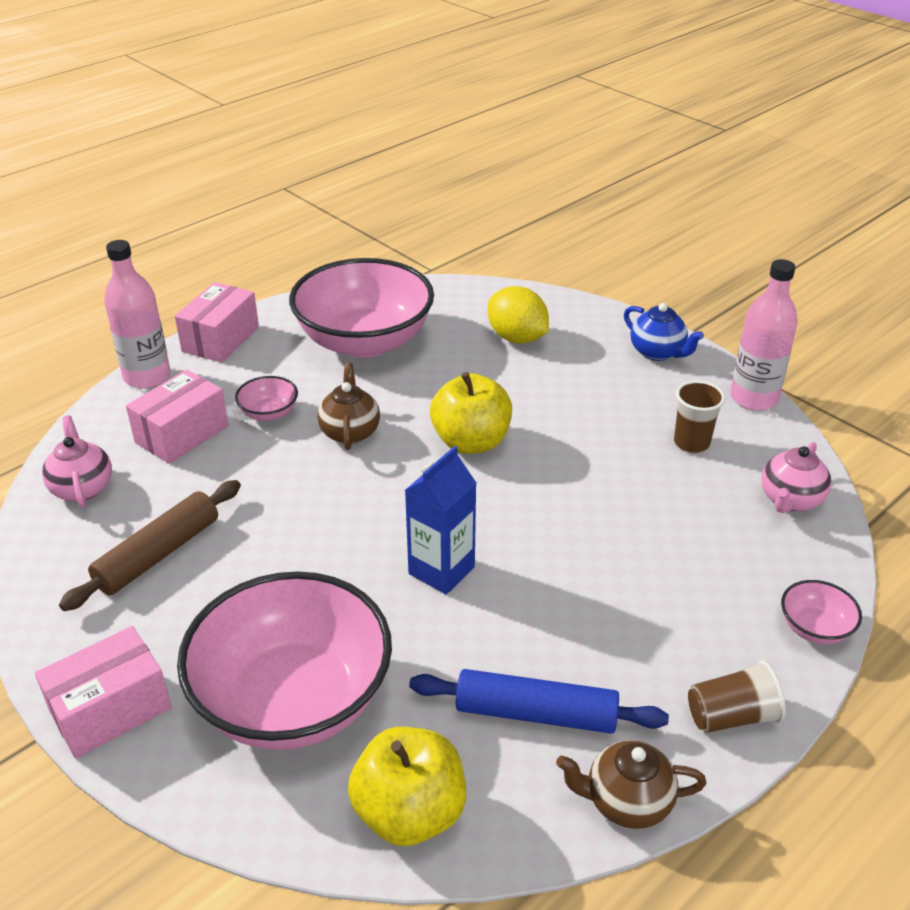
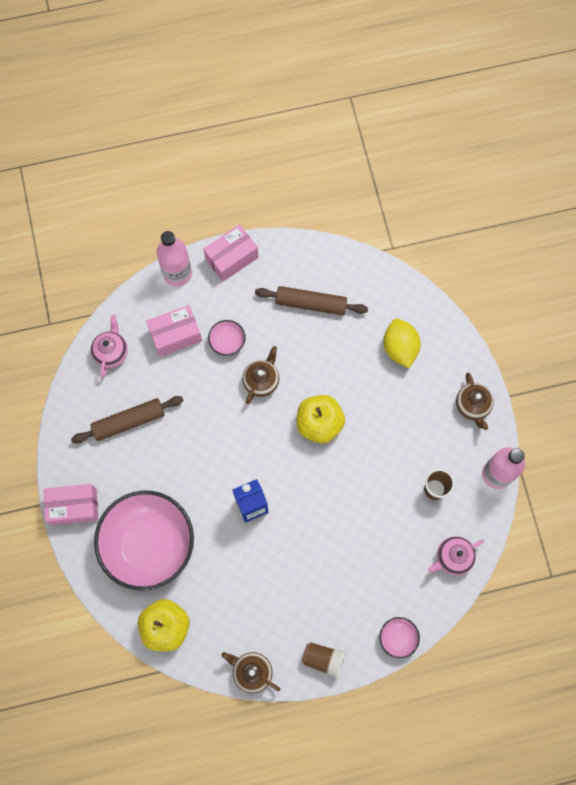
camera: 30 degrees right, 35 degrees up
(364, 341) = (311, 304): pink bowl -> brown rolling pin
(536, 714) = (243, 610): blue rolling pin -> none
(657, 352) = (472, 406): blue teapot -> brown teapot

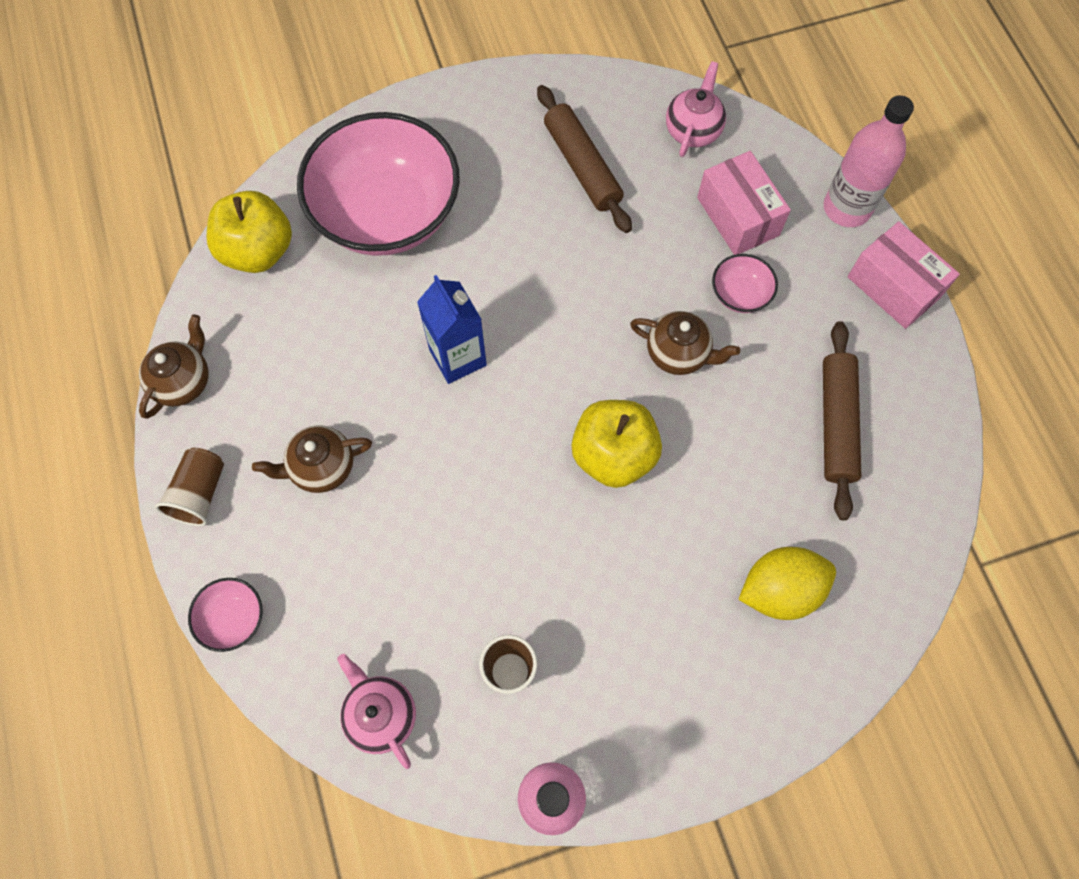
camera: 85 degrees right, 5 degrees down
(74, 506) = (440, 109): pink box -> none
(111, 352) = (693, 130): pink teapot -> pink teapot turned 75 degrees counterclockwise
(472, 406) = (684, 740): brown teapot -> brown teapot (321, 467)

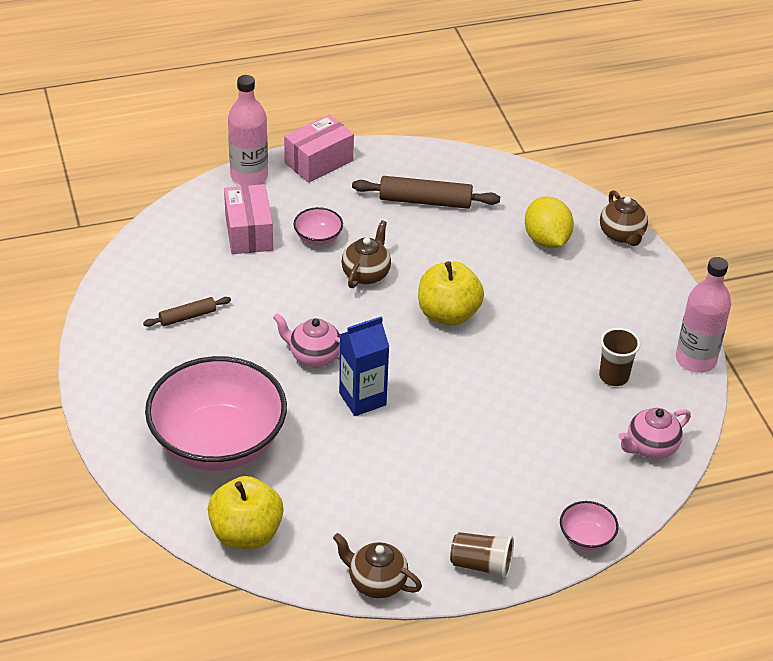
camera: 90 degrees left, 25 degrees down
(321, 467) = (458, 484): brown teapot -> brown teapot (622, 235)
(582, 166) = (188, 317): brown rolling pin -> brown rolling pin, size x0.57
(693, 130) = (163, 250): pink teapot -> pink teapot (314, 356)
(738, 216) = (249, 232): pink box -> pink box turned 75 degrees counterclockwise

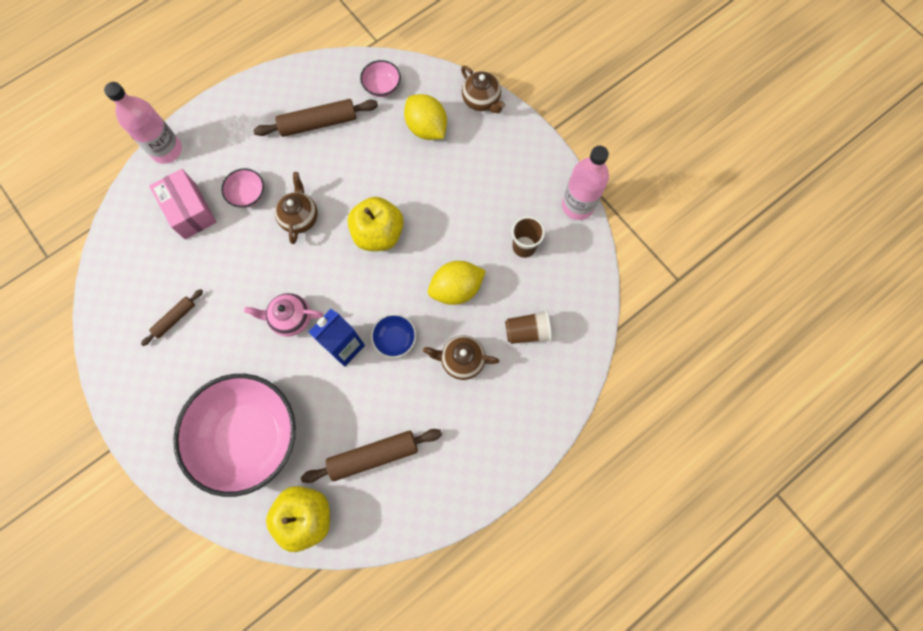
camera: 20 degrees left, 30 degrees up
(319, 162) = (218, 113): pink box -> none
(349, 505) = (373, 456): none -> brown rolling pin
(376, 582) = (421, 520): brown teapot -> brown teapot (461, 360)
(423, 411) = (395, 339): none -> blue bowl
(481, 565) = (491, 470): brown cup -> brown cup (527, 331)
(515, 389) = (456, 289): none -> yellow lemon
(586, 537) = (557, 411): pink bowl -> pink bowl (382, 87)
(651, 447) = (574, 305): pink teapot -> none

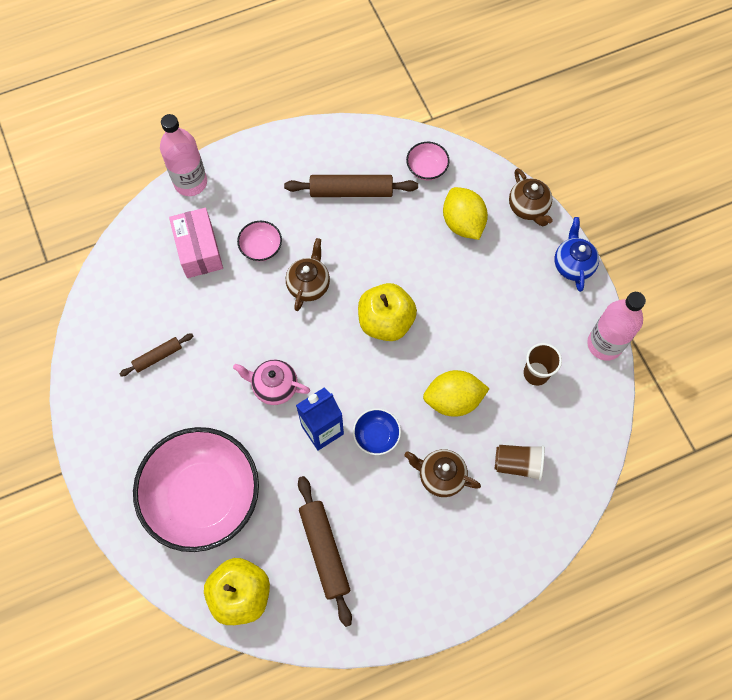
camera: 15 degrees right, 5 degrees down
(373, 456) = (324, 551): brown rolling pin -> brown rolling pin turned 75 degrees clockwise
(533, 142) = (573, 265): none -> blue teapot

